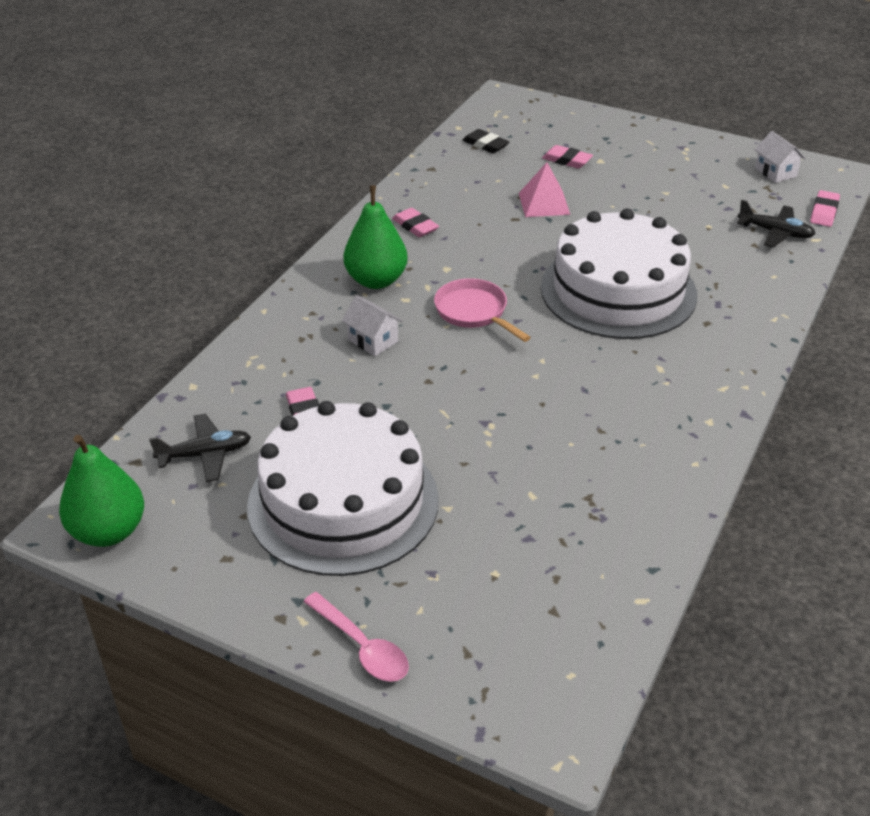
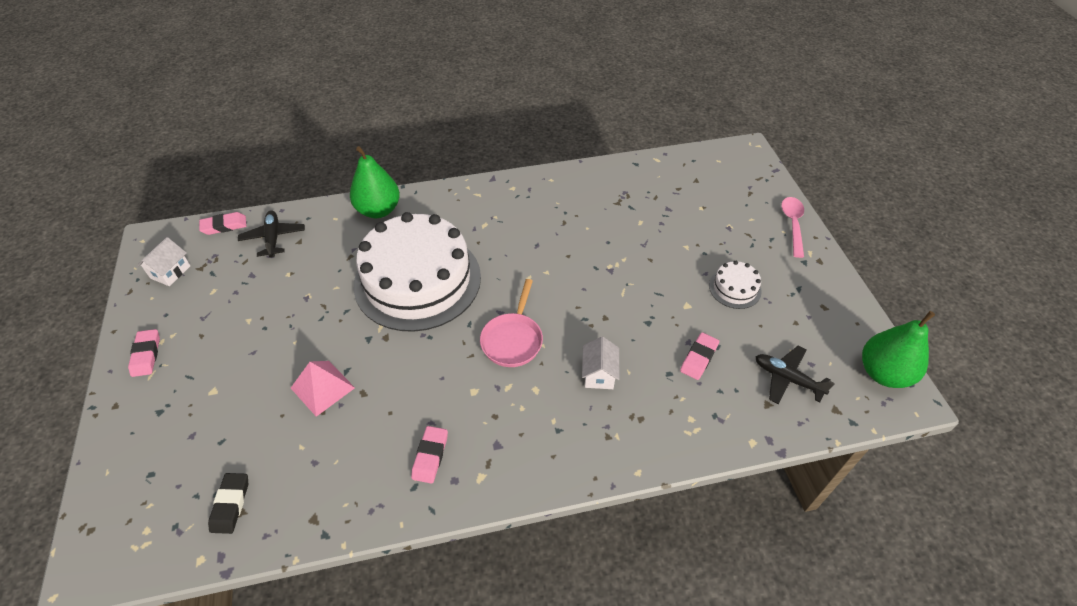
camera: 130 degrees left, 10 degrees up
(343, 502) = (735, 288): white cake -> white cake, size x0.40
(376, 280) = (530, 425): green pear -> green pear (378, 210)
(566, 160) = (227, 416): pink eraser -> pink eraser (146, 355)

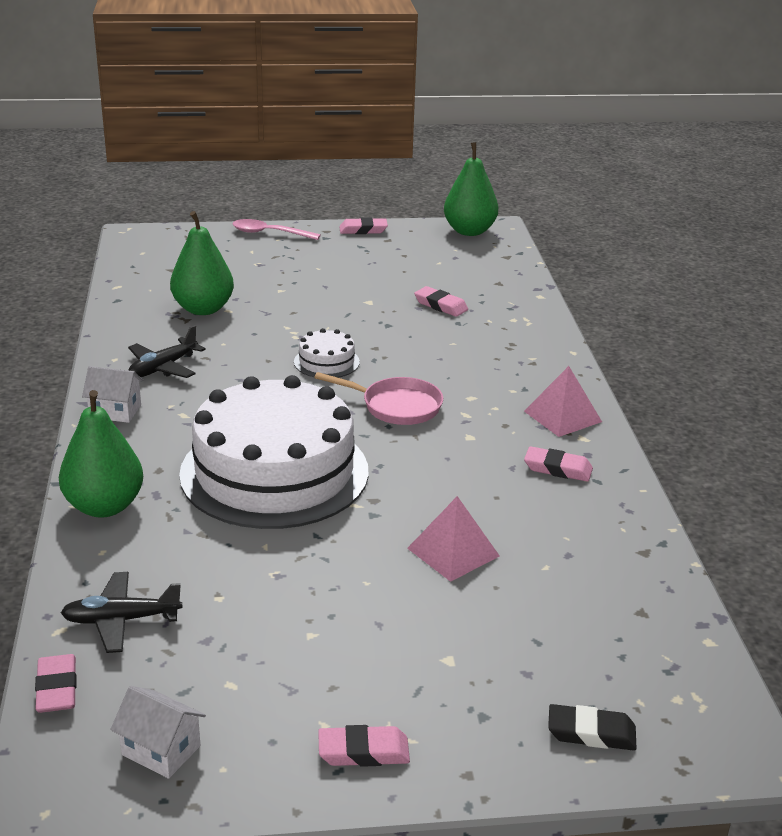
camera: 85 degrees left, 20 degrees down
(230, 504) = (632, 622): black eraser -> black eraser (591, 733)
(514, 461) = (562, 416): none -> pink pyramid
(599, 374) = (454, 359): white house -> white house (115, 411)
(637, 208) = (203, 309): none -> green pear
(735, 288) = (351, 275): white cake -> white cake (326, 362)
(787, 379) = (471, 270): black plane -> black plane (163, 368)
(836, 286) = (363, 230): none -> pink eraser

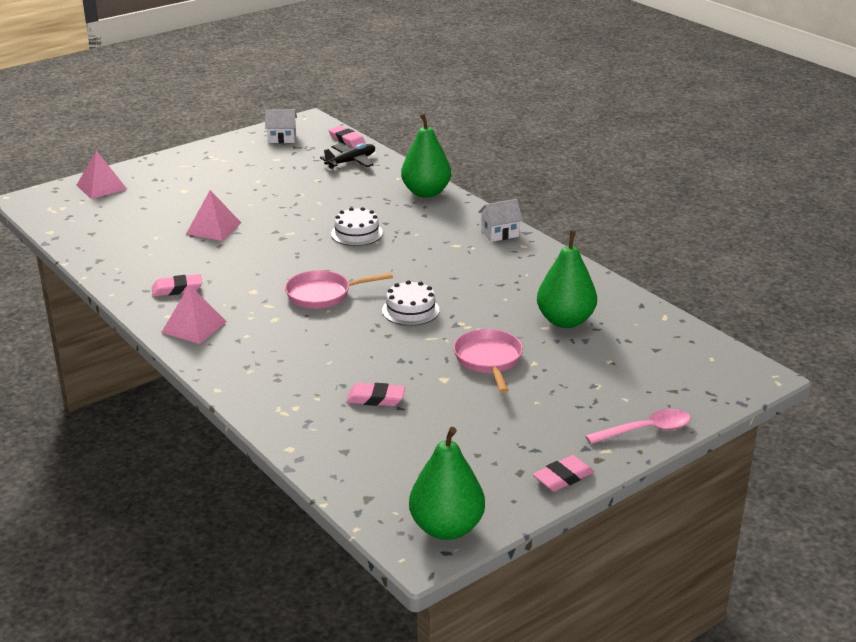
camera: 150 degrees right, 0 degrees up
(163, 368) = (517, 267): black plane -> none
(274, 472) = (356, 233): white cake -> white cake, size x0.40
(314, 302) = (488, 360): none -> pink pan
(363, 751) = (199, 158): pink eraser -> none
(591, 733) = (101, 187): black eraser -> pink pyramid

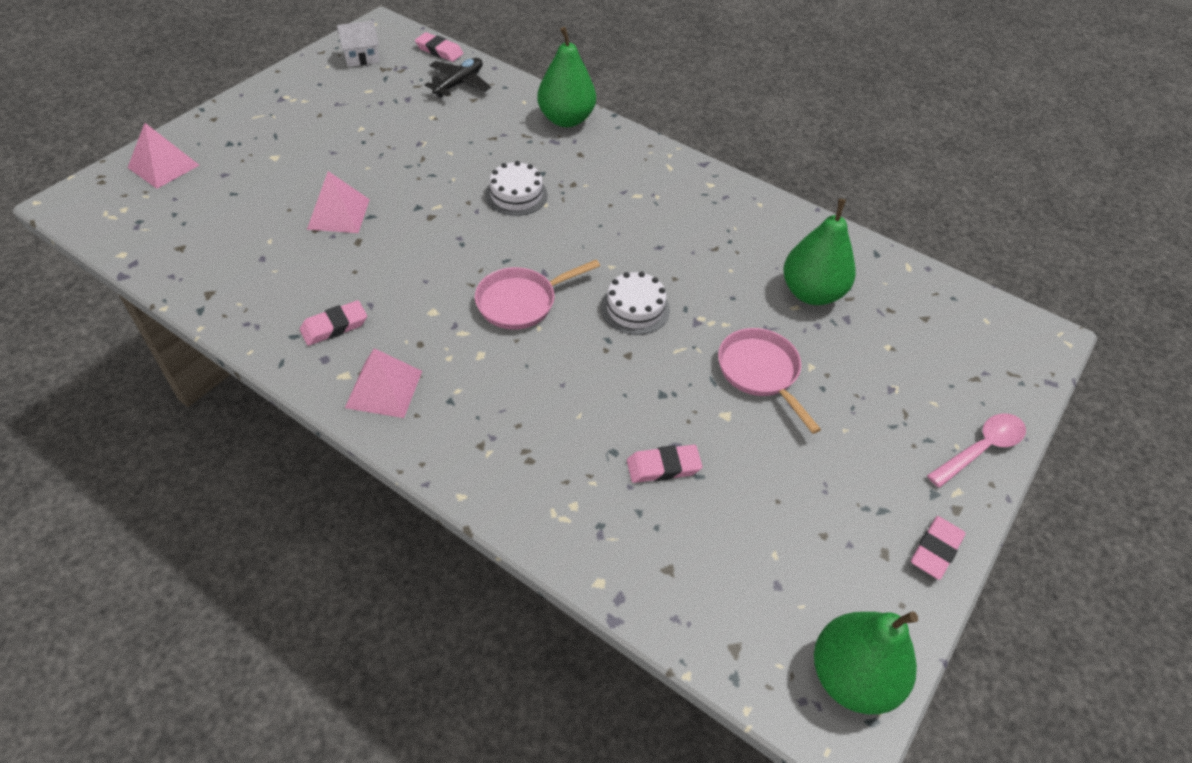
camera: 20 degrees left, 20 degrees up
(499, 233) = (676, 170): white house -> none

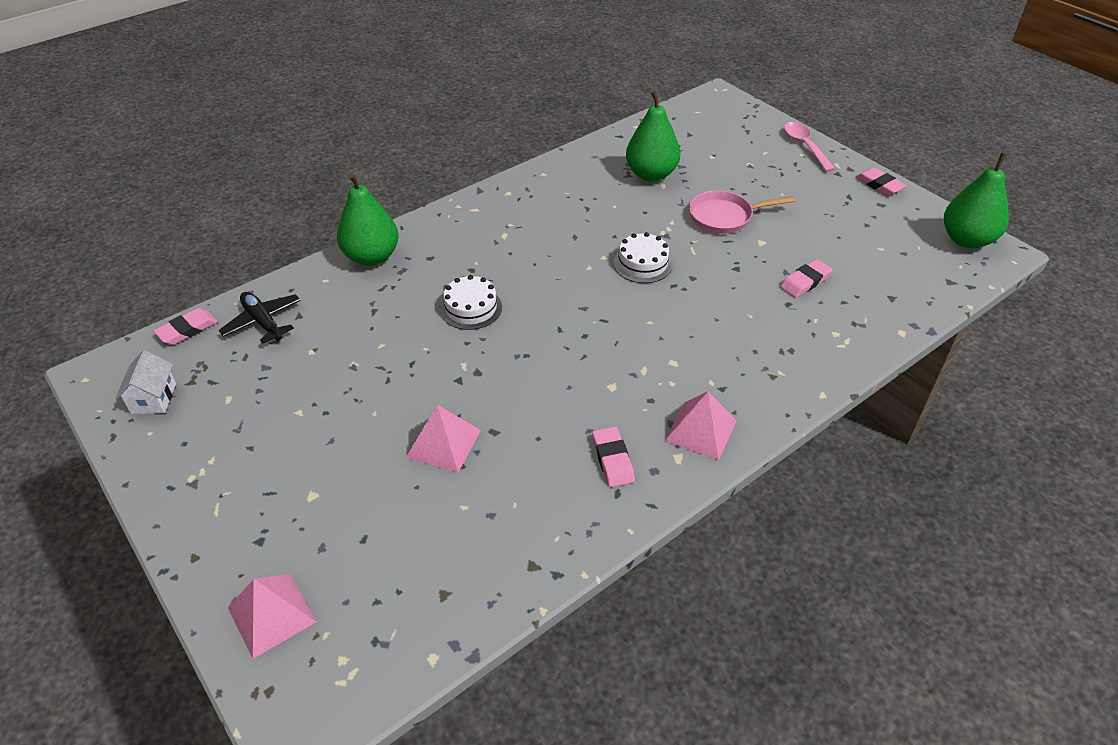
camera: 70 degrees left, 5 degrees down
(521, 302) = (616, 327): pink pan -> none
(663, 467) = (805, 282): pink eraser -> pink eraser turned 45 degrees clockwise

